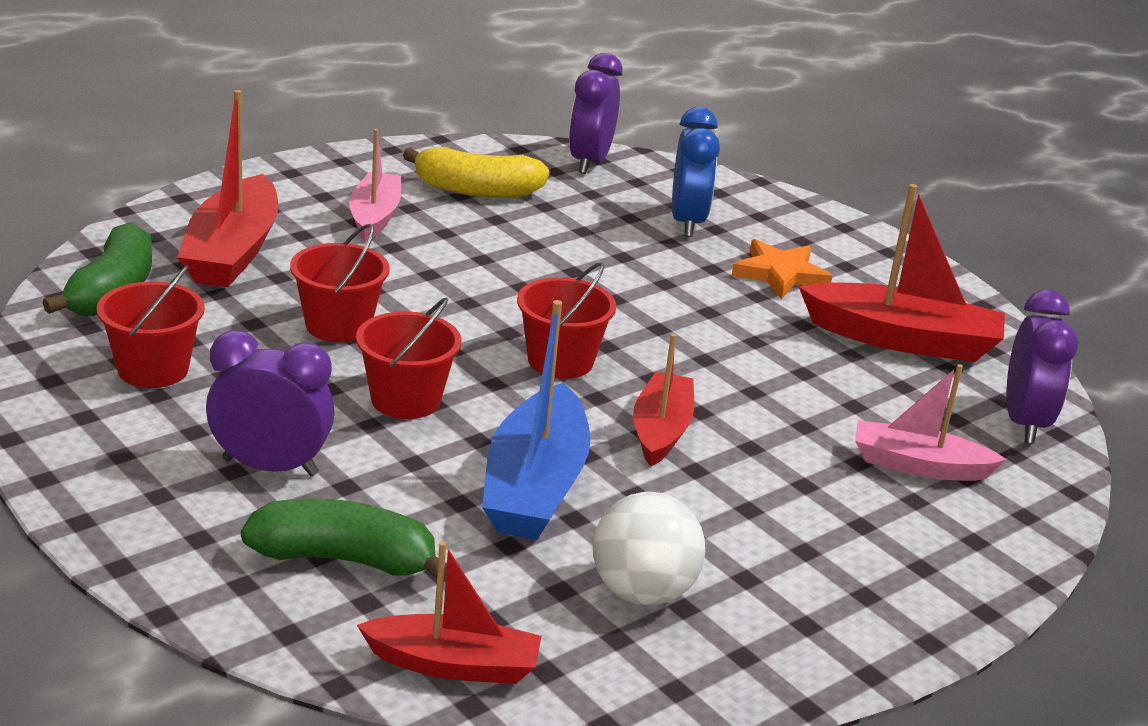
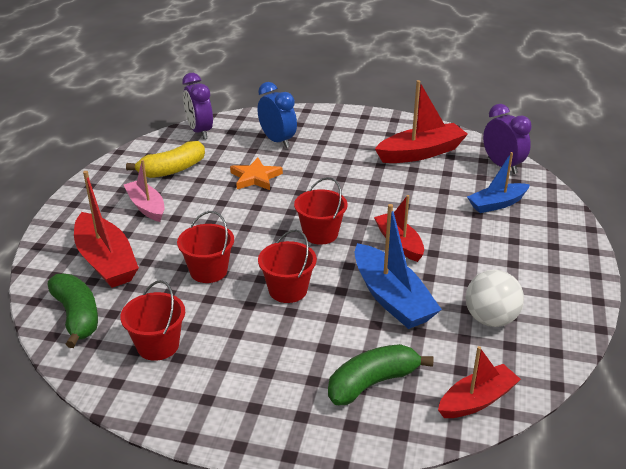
camera: 35 degrees left, 5 degrees up
(270, 467) = (280, 360): purple clock -> none
(780, 274) = (343, 147): orange star -> orange star (255, 177)
(918, 465) = (497, 204): pink boat -> blue boat

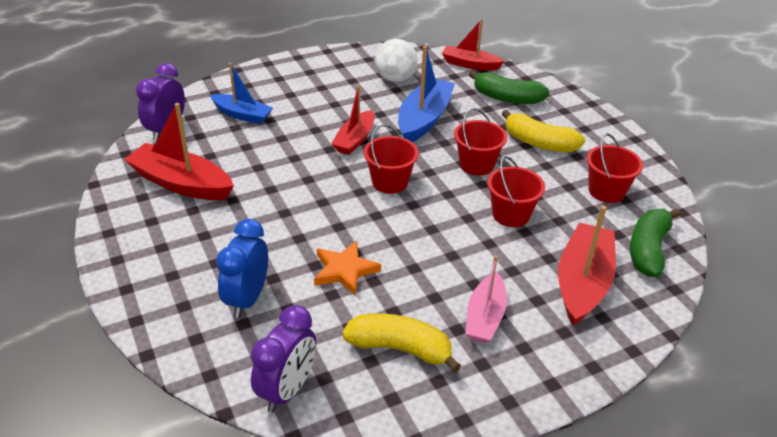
camera: 130 degrees left, 5 degrees up
(271, 351) = (539, 143): none -> yellow banana

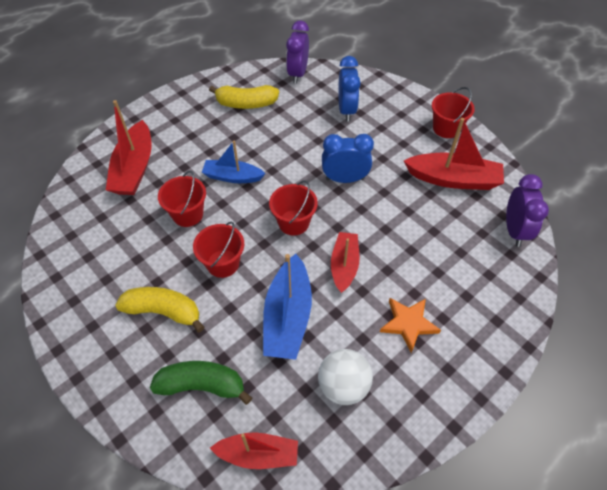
camera: 165 degrees right, 15 degrees up
(242, 115) = (467, 270): blue boat -> blue boat (232, 177)
(308, 210) = (344, 179): none -> blue clock
(345, 270) = (297, 140): orange star -> orange star (408, 324)
(485, 317) = (199, 131): pink boat -> none
(606, 191) = (103, 261): red bucket -> red bucket (446, 128)
(648, 250) = (80, 207): green banana -> none

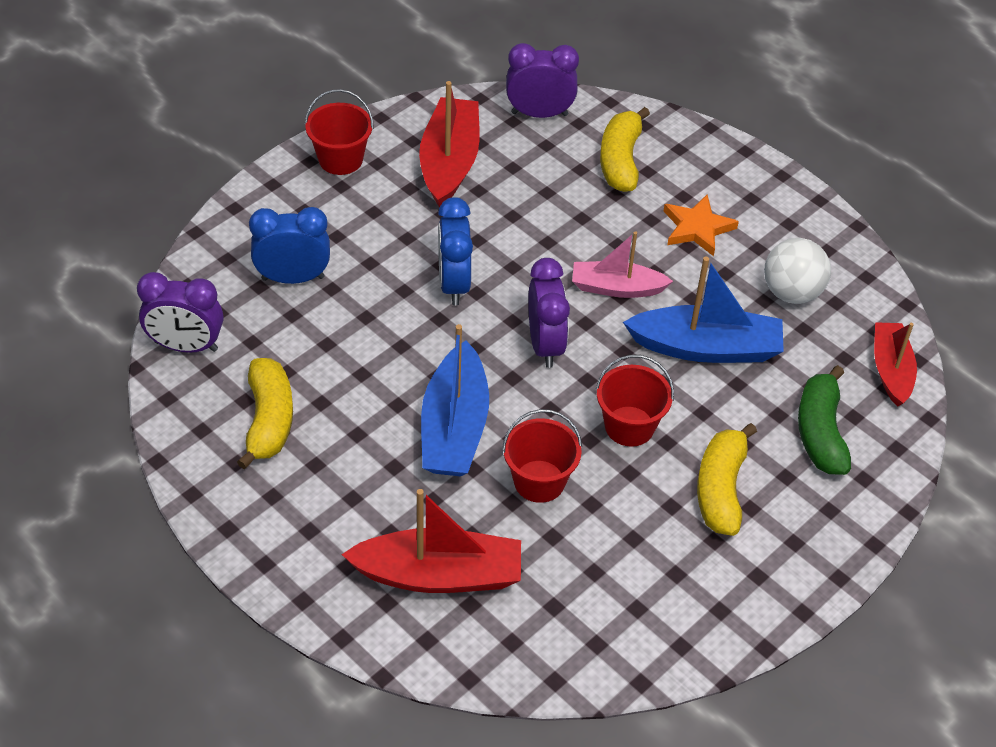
camera: 95 degrees left, 5 degrees down
(232, 177) = (454, 427): blue boat -> blue boat, size x1.54
(293, 222) = (545, 345): red bucket -> purple clock
(344, 265) = (616, 288): red boat -> pink boat
(474, 278) = (620, 160): none -> yellow banana

